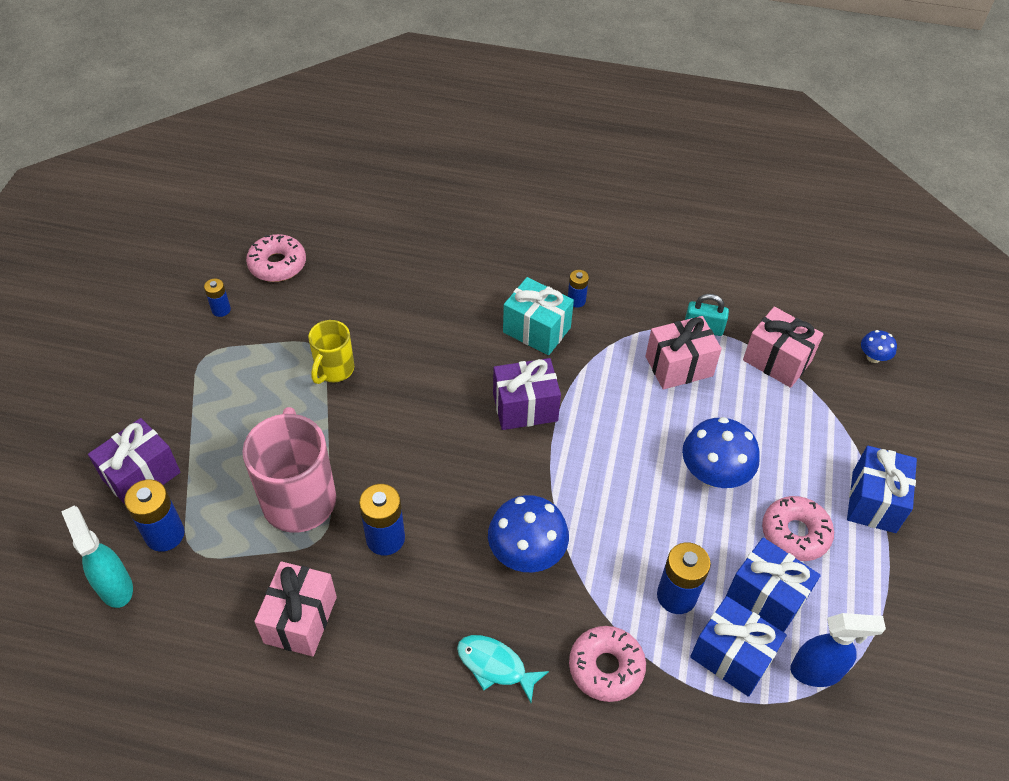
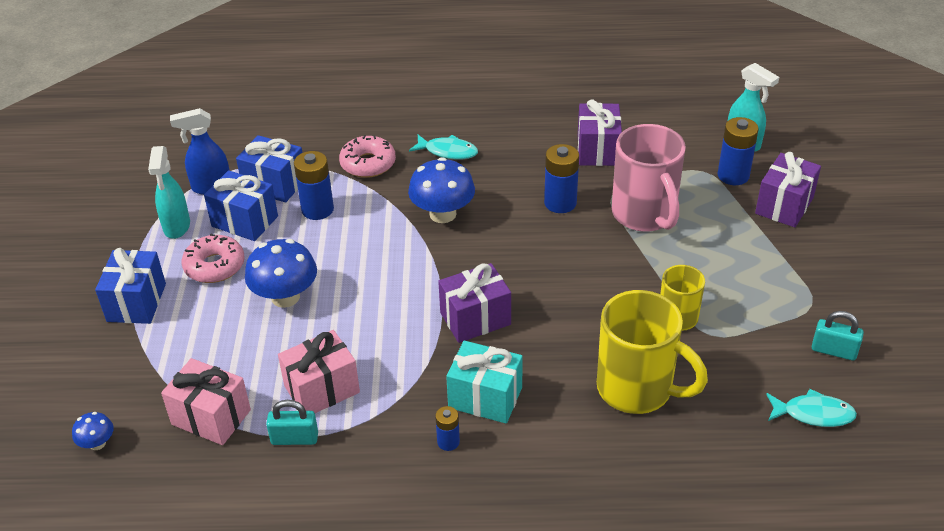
camera: 170 degrees right, 10 degrees down
(221, 309) = (834, 351): blue battery -> turquoise padlock
(277, 264) = (813, 414): pink donut -> turquoise fish
(300, 620) = (598, 150): pink gift -> purple gift
(406, 311) = (637, 389): none -> yellow mug
(850, 607) = (176, 227): none -> turquoise spray bottle

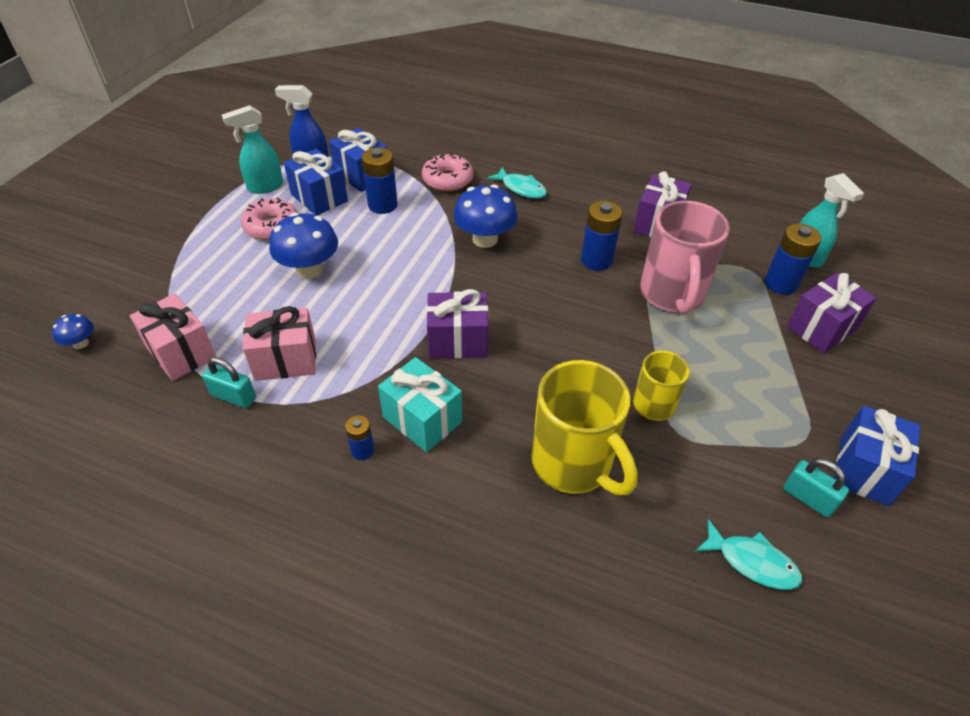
camera: 20 degrees right, 5 degrees up
(136, 302) = (193, 237): blue gift -> blue gift (864, 469)
(176, 227) = (265, 187): turquoise spray bottle -> turquoise spray bottle turned 45 degrees clockwise

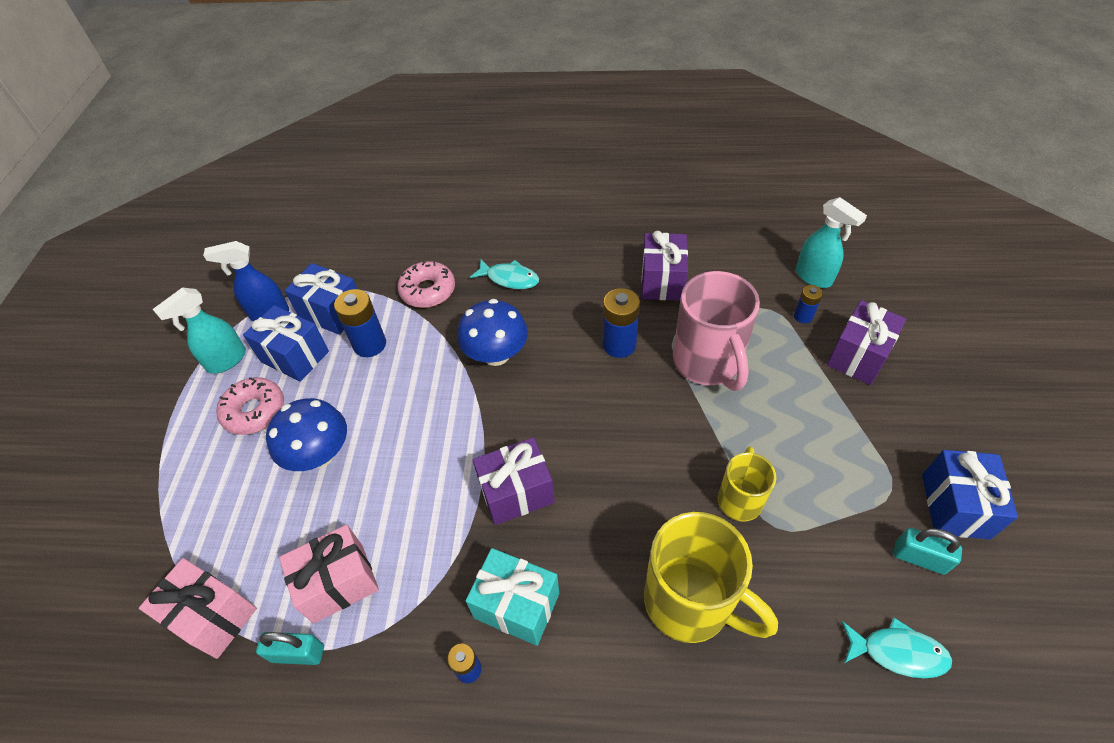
camera: 15 degrees left, 5 degrees up
(81, 343) = (84, 647): blue mushroom -> none
(781, 284) = (803, 316): blue battery -> blue battery, size x0.57

